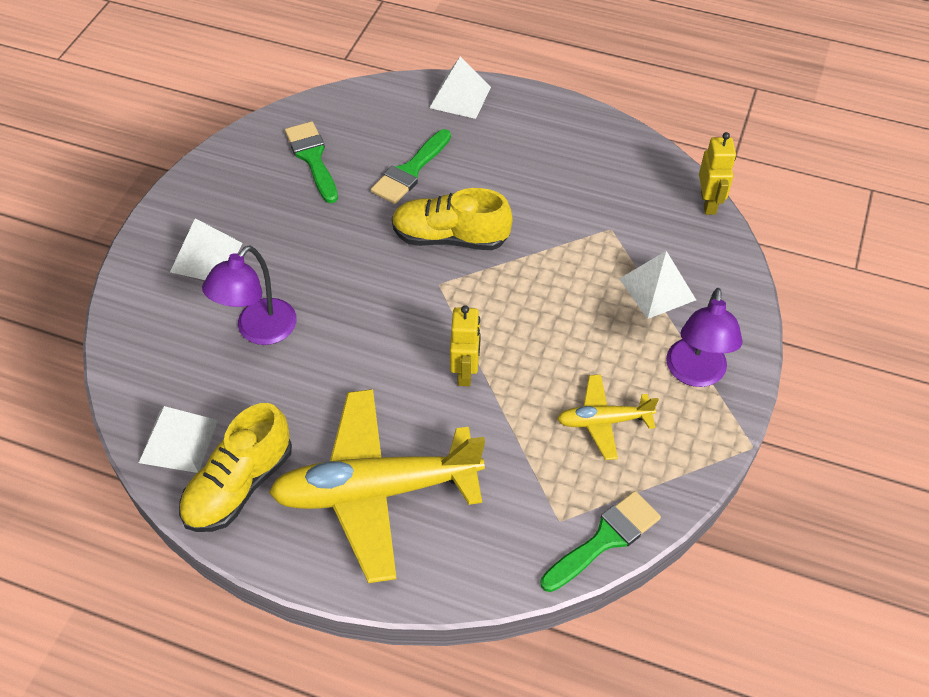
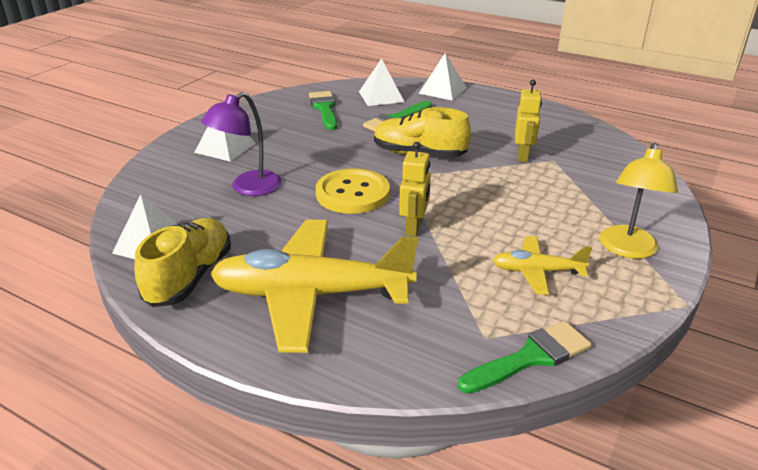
camera: 10 degrees right, 20 degrees down
(239, 485) = (190, 277): yellow shoe -> yellow shoe turned 150 degrees clockwise
(385, 323) = (352, 193): none -> yellow button
(657, 289) = (592, 196): white pyramid -> white pyramid (381, 96)
(695, 374) = (627, 250): purple lamp -> yellow lamp
(708, 203) = (638, 154): yellow robot -> yellow robot (523, 156)

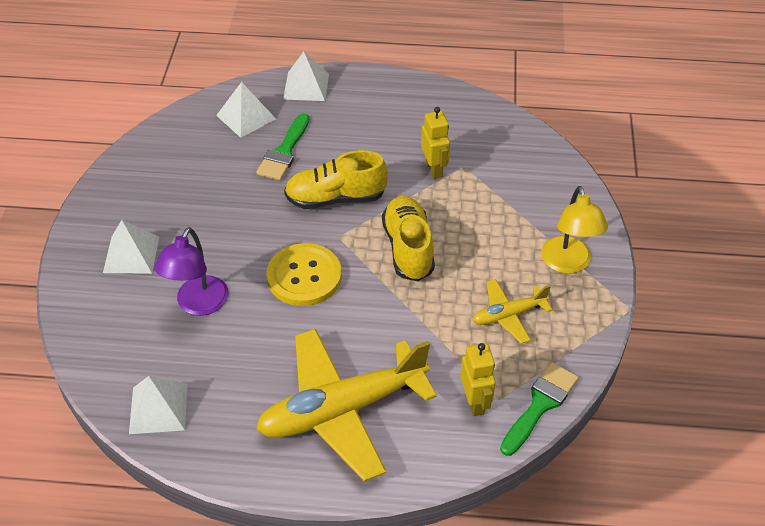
camera: 25 degrees left, 15 degrees up
(190, 277) = (224, 432): yellow shoe -> yellow shoe (408, 248)
(324, 109) = (197, 157): green brush -> none
(414, 227) = (384, 301): yellow robot -> yellow robot (475, 402)

